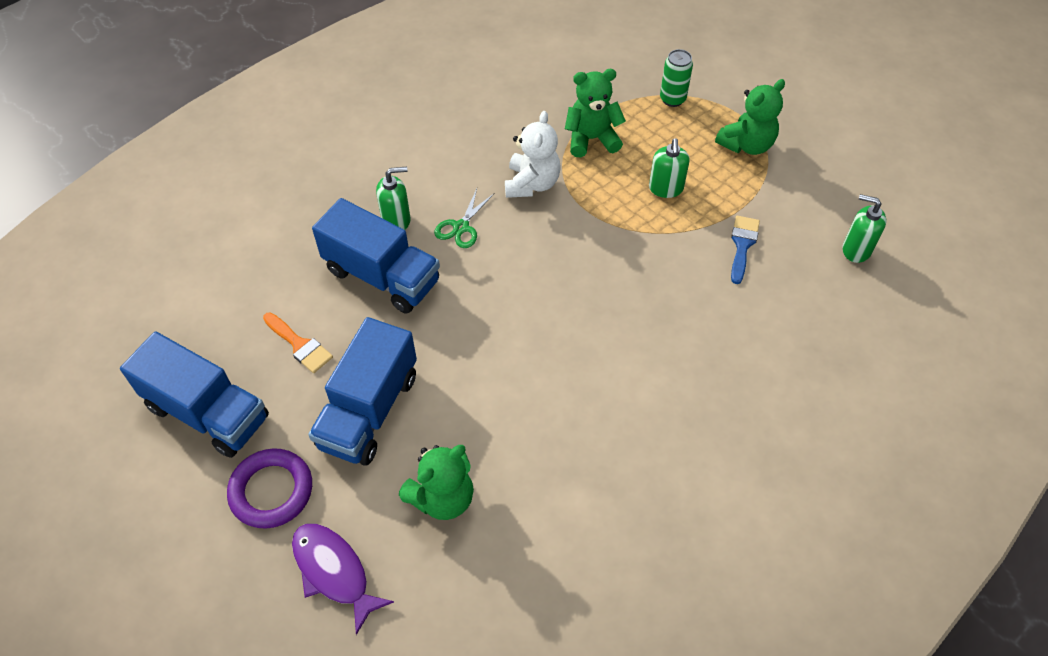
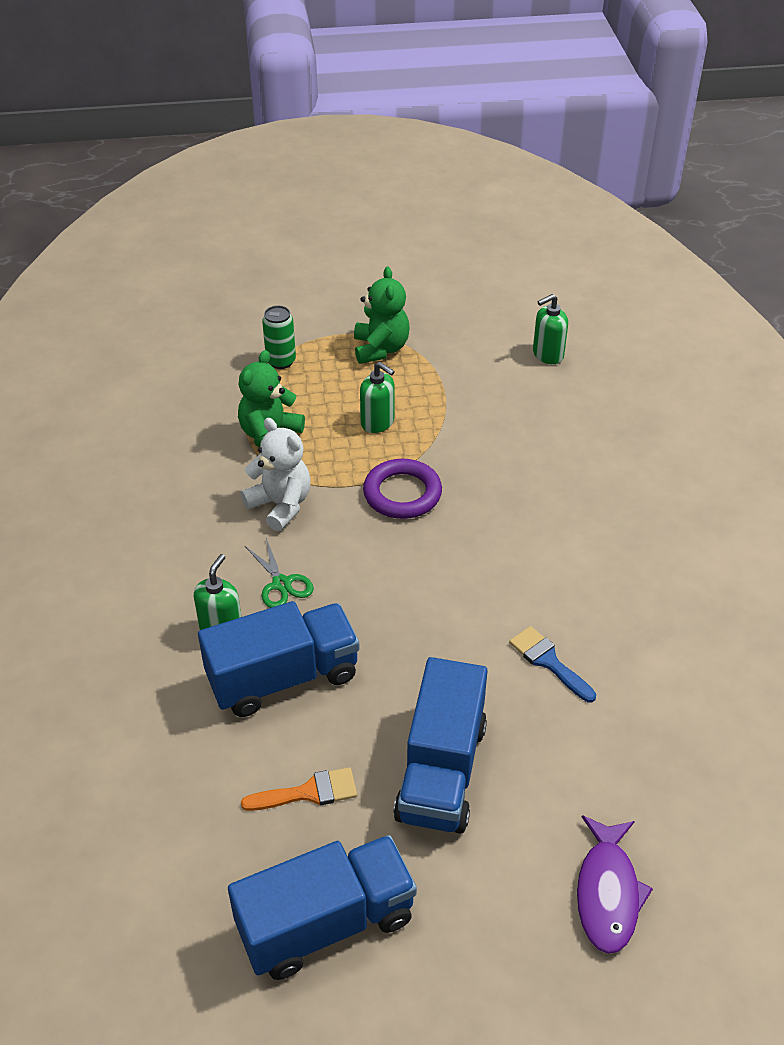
camera: 55 degrees left, 10 degrees down
(271, 491) = (474, 905): purple ring -> purple ring (402, 493)
(334, 572) = (608, 893): purple fish -> purple fish turned 75 degrees counterclockwise
(369, 410) = (441, 771): blue truck -> blue truck turned 45 degrees clockwise
(442, 498) = (585, 760): green teddy bear -> none
(742, 245) = (483, 413): blue brush -> blue brush (549, 662)

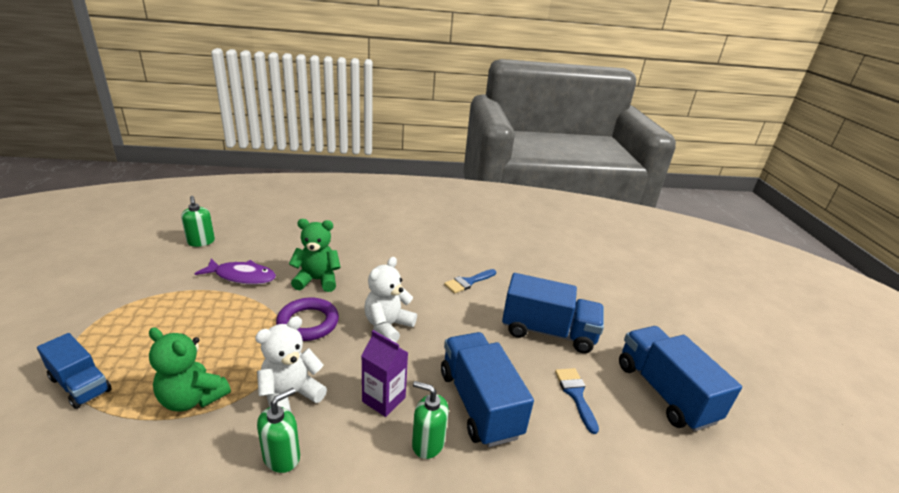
camera: 90 degrees left, 15 degrees down
(281, 361) = (80, 384): green can -> blue truck
(281, 584) = (383, 399): green scissors -> purple carton
(308, 792) = (575, 395): orange brush -> blue brush
(377, 422) = (219, 327): green soap dispenser -> green soap dispenser (282, 457)
(380, 349) = (123, 317): green teddy bear -> green teddy bear (317, 280)
(412, 572) = (388, 326): none -> white teddy bear
(608, 893) = (606, 286): purple fish -> purple fish (242, 276)

